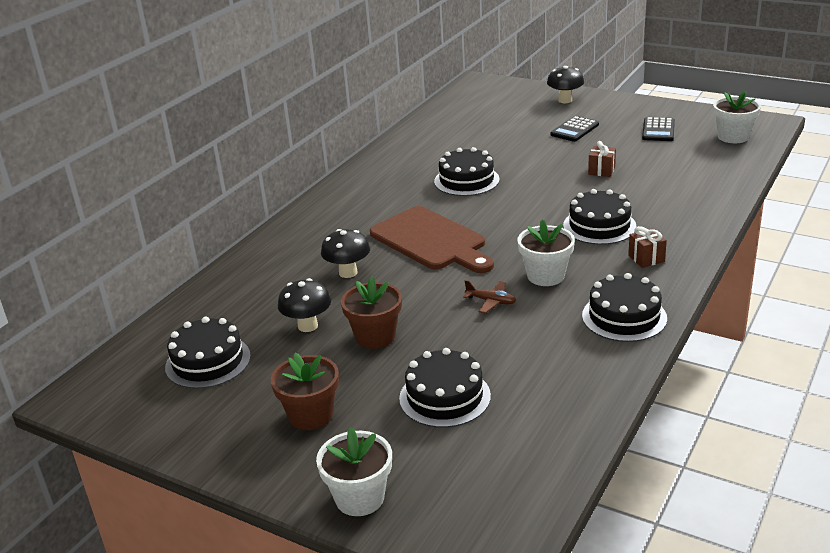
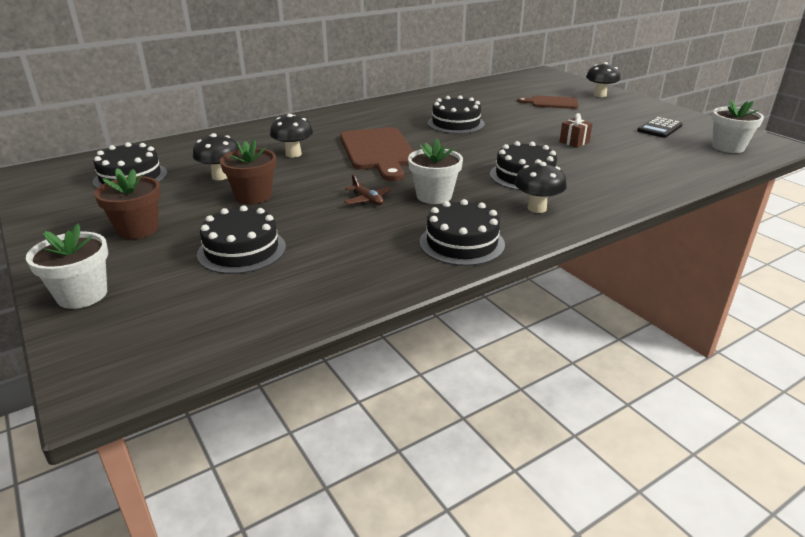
camera: 25 degrees right, 0 degrees up
(530, 124) = (552, 103): none -> brown cutting board
(574, 130) = (584, 113): black calculator -> none
(646, 258) = (537, 208): brown gift -> black mushroom

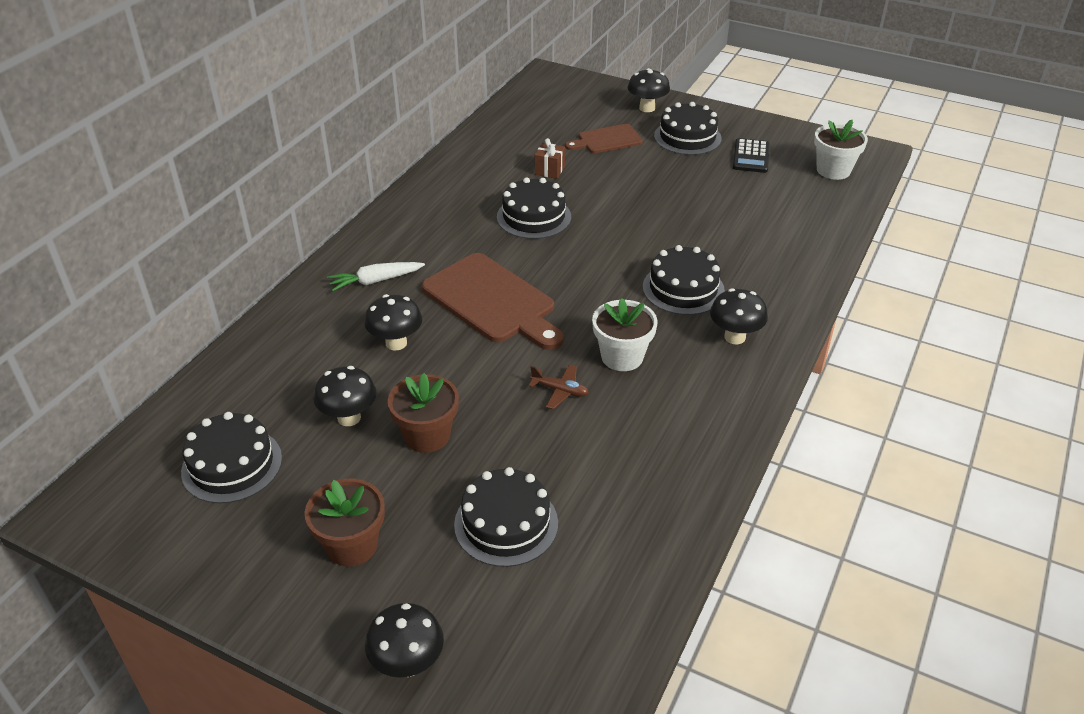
camera: 30 degrees left, 10 degrees up
(82, 295) = (408, 664): white flower pot -> black mushroom
(318, 128) = (376, 281): none -> white carrot
(462, 243) = (709, 418): black cake -> black cake (687, 137)
(574, 142) = (686, 211): brown gift -> brown gift (549, 170)

